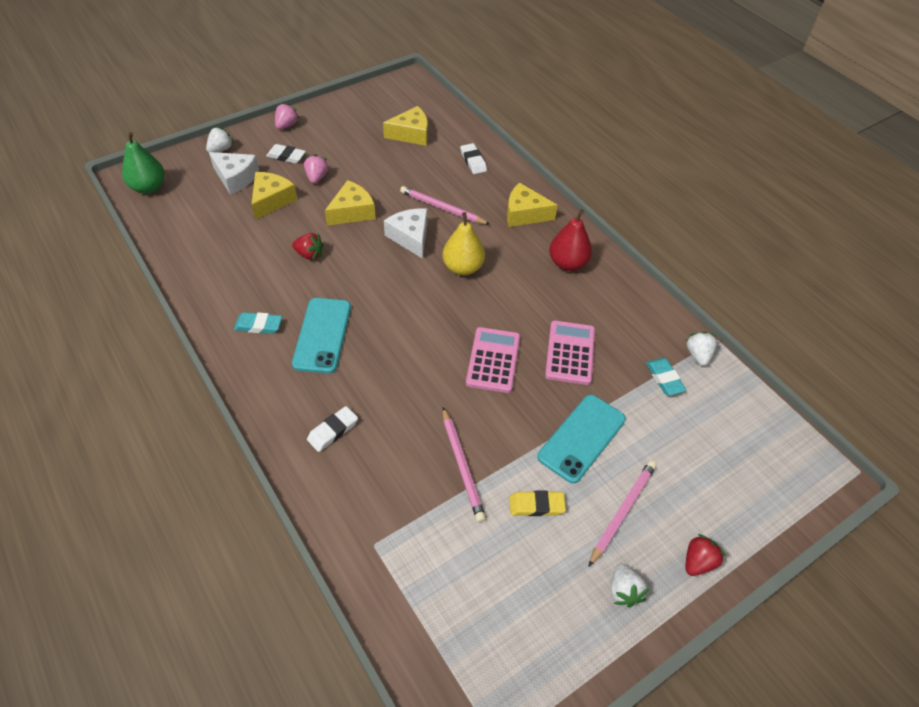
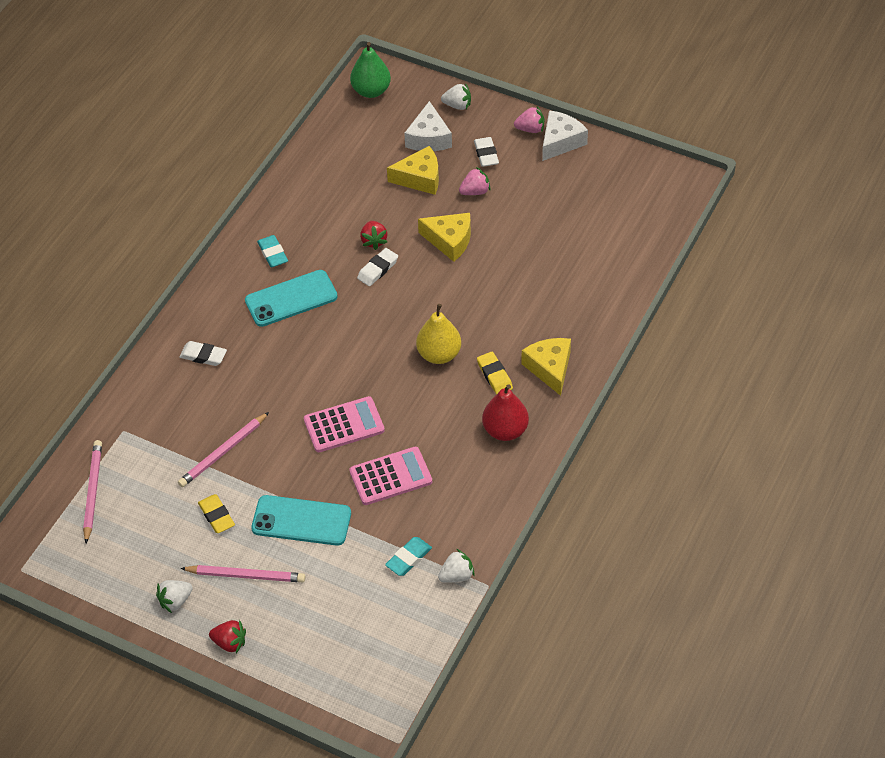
camera: 65 degrees right, 0 degrees up
(410, 237) = (449, 298): white cheese -> white cheese (560, 142)
(411, 134) = (598, 226): yellow cheese -> none
(442, 208) = (507, 302): pink pencil -> pink pencil (93, 492)
(473, 161) = (597, 293): white eraser -> white eraser (378, 269)
(509, 246) = (494, 375): none -> yellow eraser

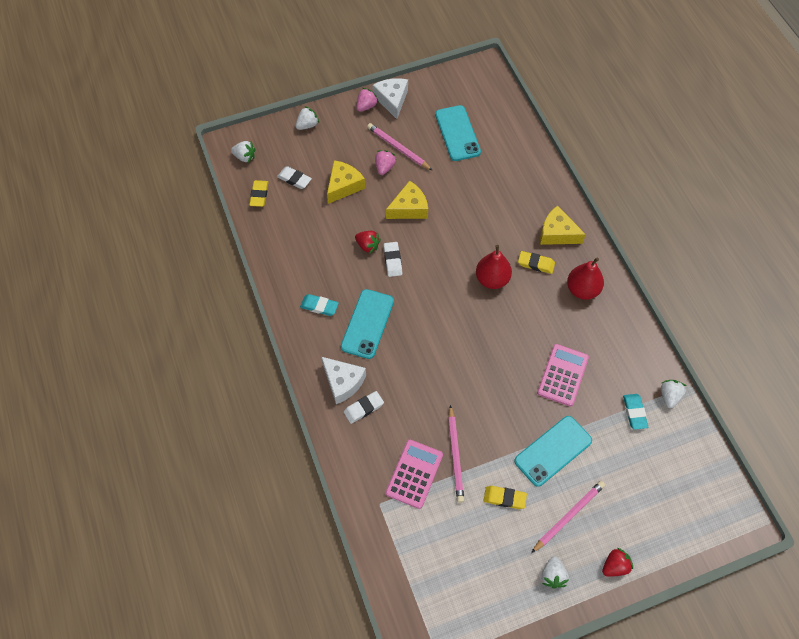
camera: 50 degrees left, 10 degrees up
(93, 492) = (414, 562): pink pencil -> pink pencil (398, 148)
(342, 130) = (259, 195): none -> yellow eraser
(344, 425) = (498, 370): pink calculator -> pink calculator (414, 474)
(371, 91) = (245, 157): green pear -> white strawberry
(428, 138) = (317, 158): white cheese -> white cheese (343, 382)
(439, 354) = (492, 279): yellow pear -> red pear
(486, 154) = (361, 140): white eraser -> white eraser (294, 179)
(580, 215) = (457, 133): none -> turquoise phone

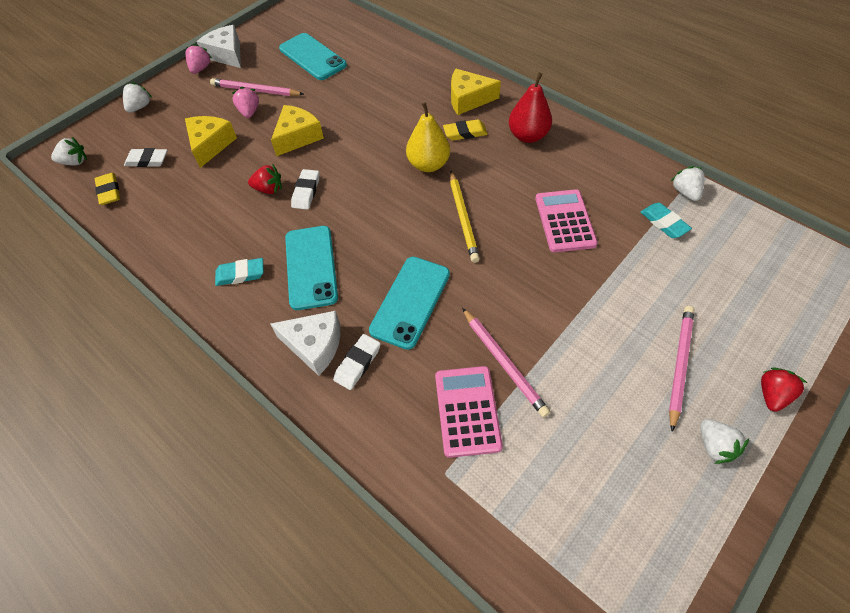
camera: 25 degrees left, 5 degrees down
(392, 260) = (306, 192): white eraser -> white eraser turned 45 degrees clockwise
(491, 336) = (463, 218): none -> yellow pencil
(492, 279) = (428, 164): red pear -> yellow pear
(504, 498) = (594, 383): yellow eraser -> none
(553, 451) = (610, 302): turquoise phone -> turquoise phone (410, 302)

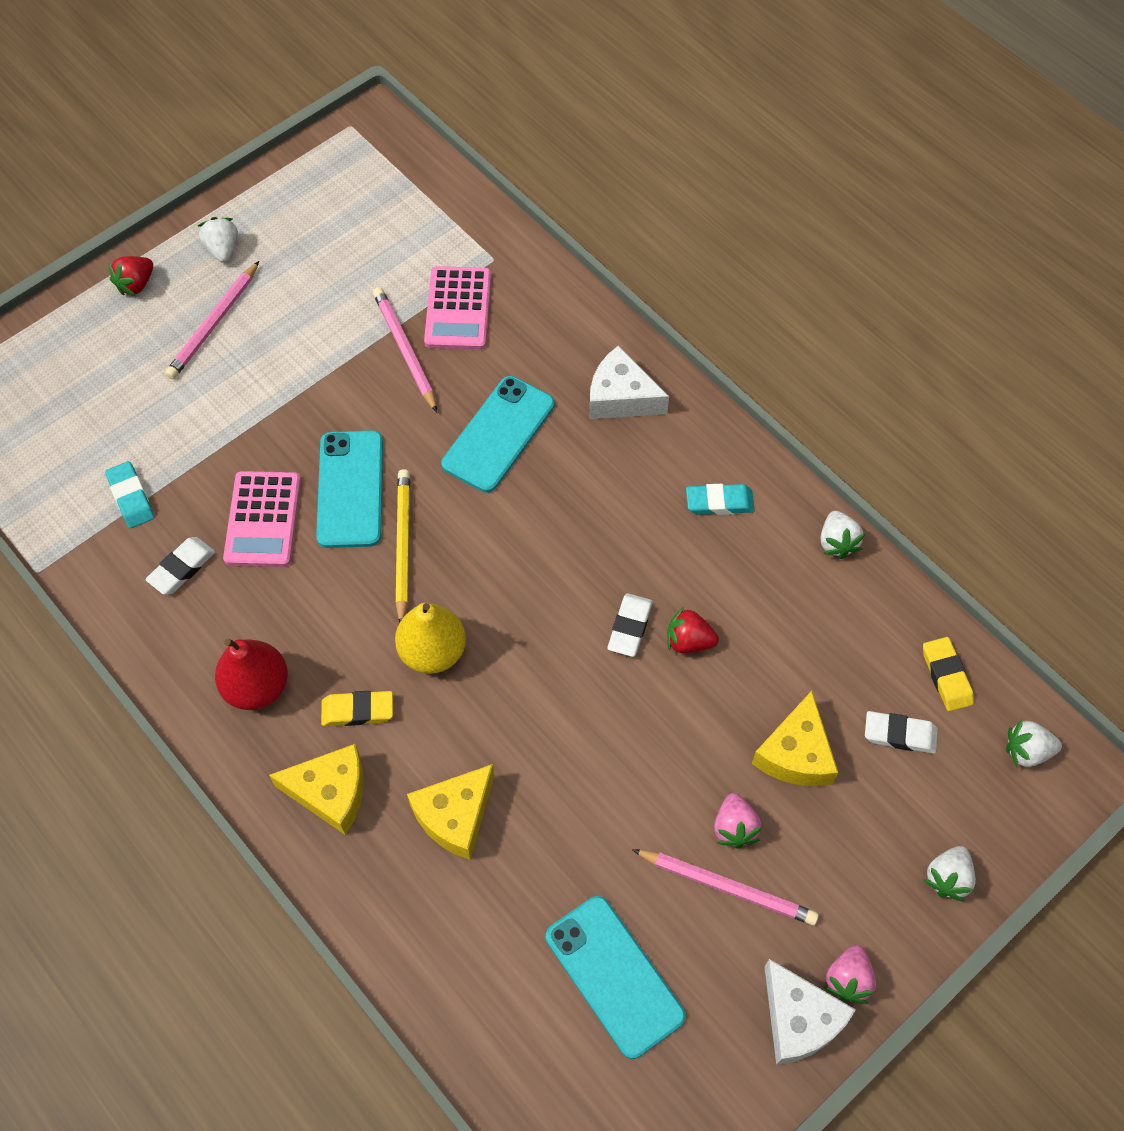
camera: 175 degrees left, 5 degrees up
(297, 137) = (644, 748): yellow cheese -> yellow cheese (455, 816)
(311, 267) = (624, 499): turquoise phone -> turquoise phone (350, 489)
(357, 363) = (571, 371): white eraser -> white eraser (182, 568)
(685, 192) = (73, 542): white strawberry -> white strawberry (837, 542)

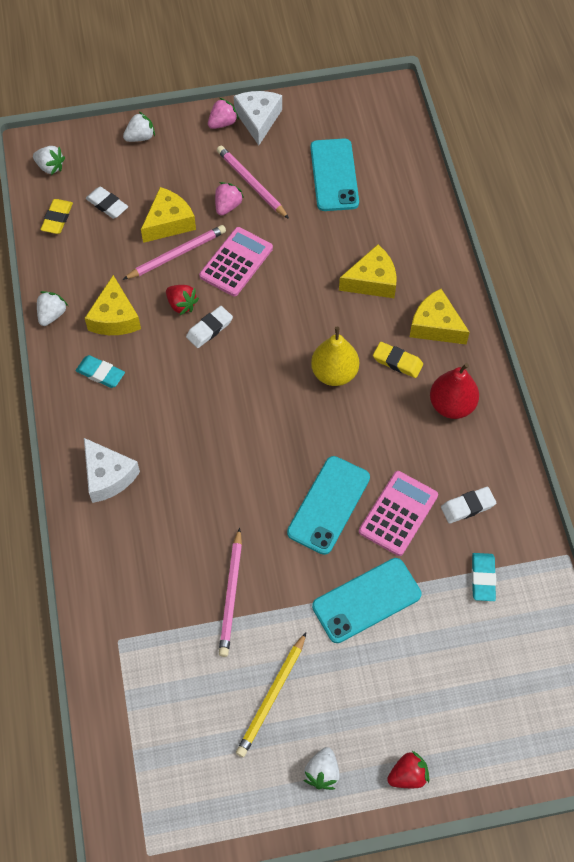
camera: 150 degrees left, 0 degrees up
(214, 323) = (361, 699): pink pencil -> pink pencil (177, 254)
(403, 545) = (315, 448): yellow pencil -> yellow pencil (272, 696)
(458, 309) = (172, 609): pink calculator -> pink calculator (236, 262)
(499, 434) = (207, 492): turquoise phone -> turquoise phone (366, 600)
(758, 579) = (114, 317): none -> yellow cheese

